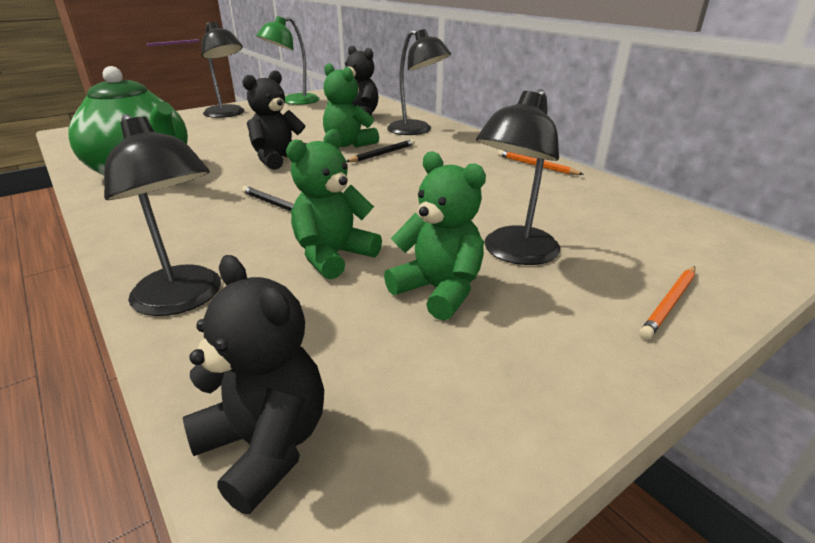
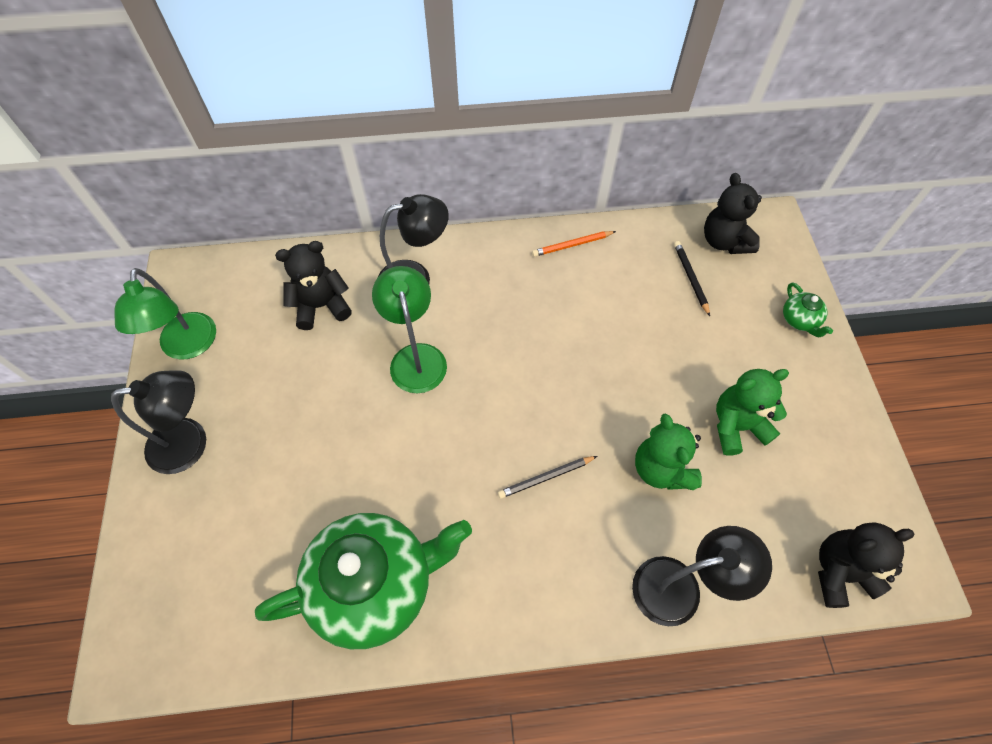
camera: 60 degrees left, 30 degrees up
(278, 159) = (421, 439): black teddy bear -> black teddy bear (724, 241)
(349, 144) = (416, 357): green teddy bear -> green lamp
(382, 154) = (466, 341): black pencil -> black pencil (690, 278)
(514, 253) = (710, 357): black lamp -> none
(669, 304) = (799, 320): orange pencil -> green teapot

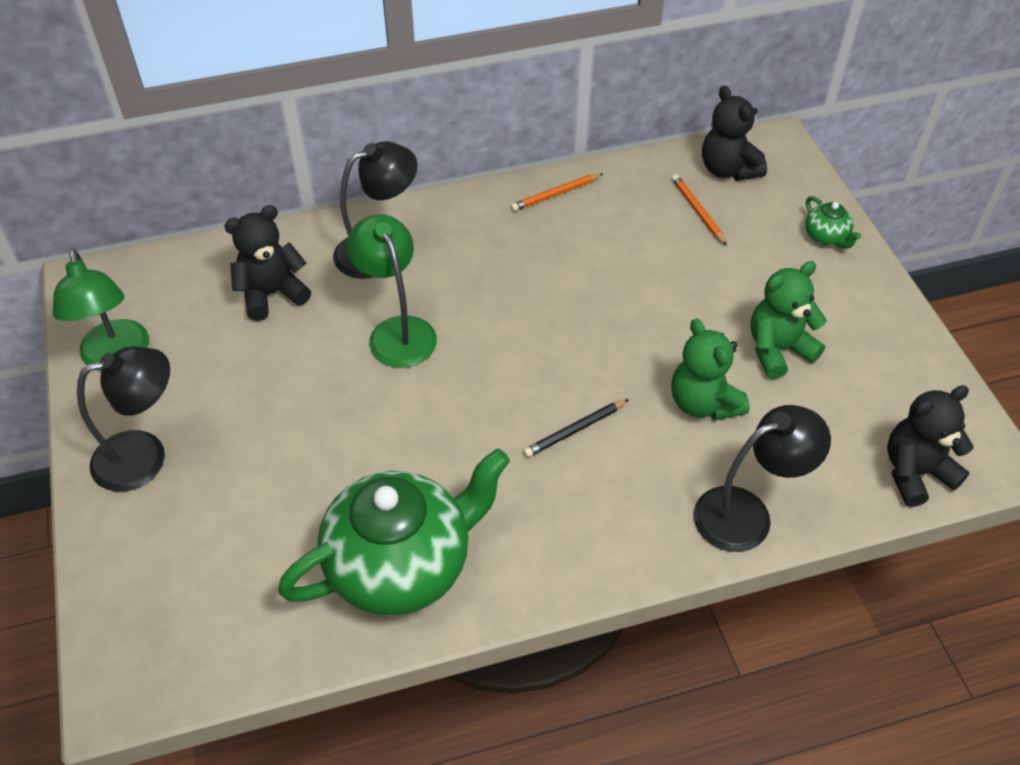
camera: 10 degrees left, 10 degrees down
(690, 278) = (697, 211): black pencil -> orange pencil

